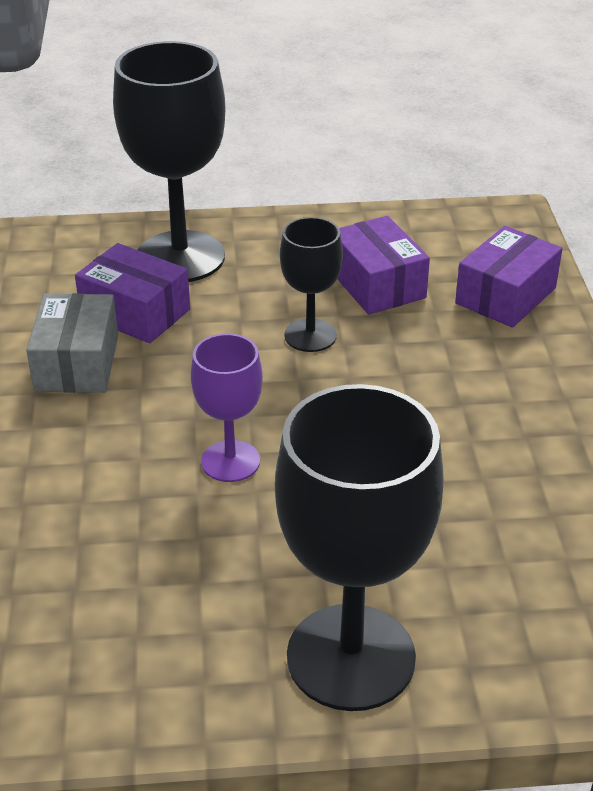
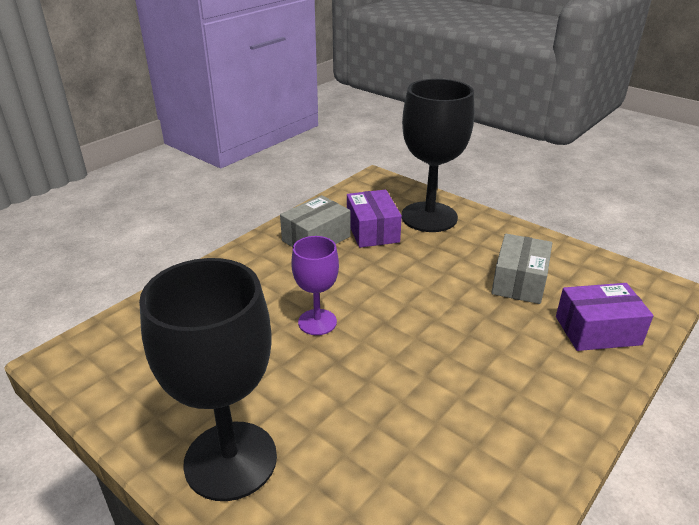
camera: 45 degrees right, 5 degrees down
(310, 335) = (443, 287): black goblet -> none
(377, 284) = (519, 281): purple box -> grey box

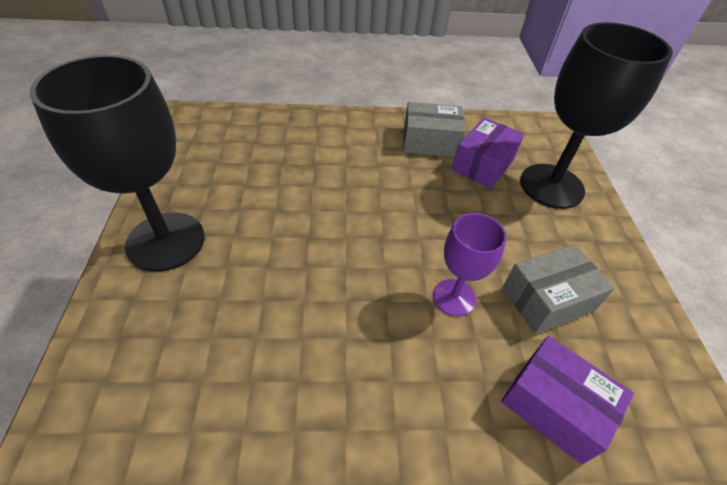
camera: 45 degrees right, 15 degrees up
(317, 322) = (338, 200): purple goblet -> purple goblet (454, 297)

